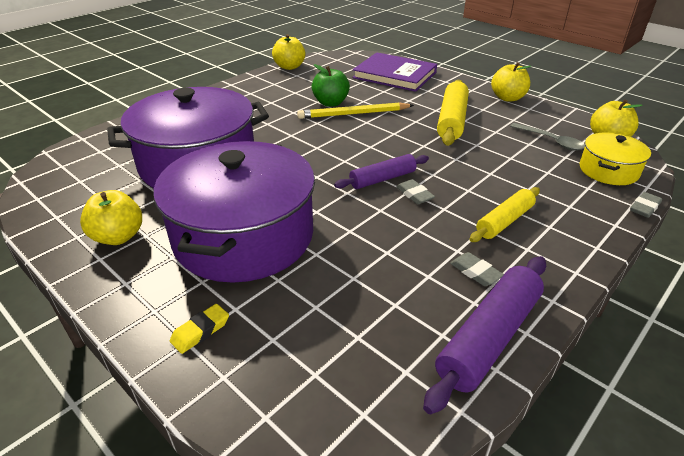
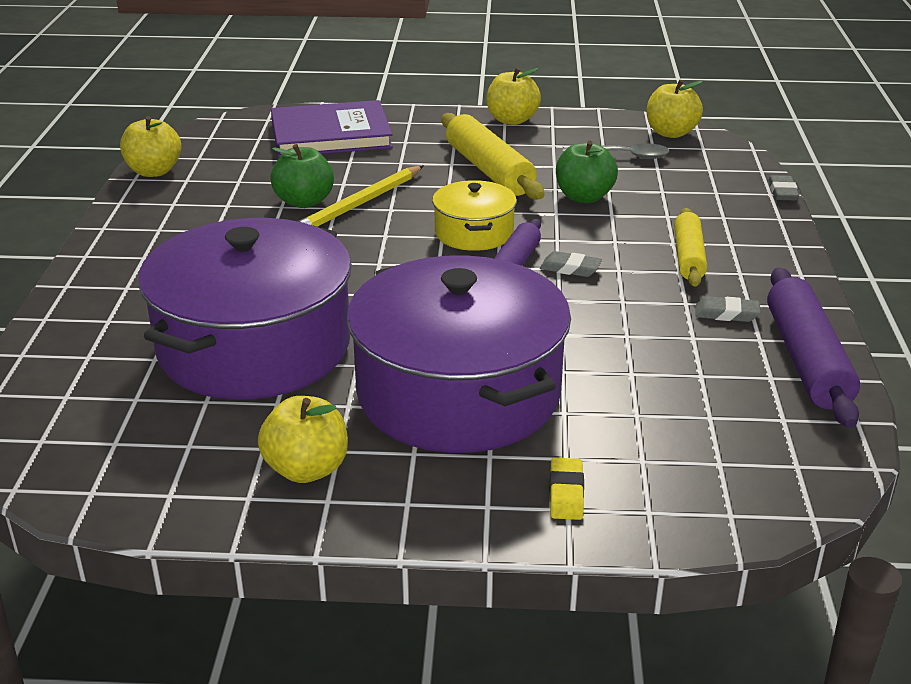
camera: 40 degrees left, 5 degrees down
(487, 156) = (584, 197): none -> green apple
(608, 170) = (712, 167): yellow pot -> yellow pot (473, 233)

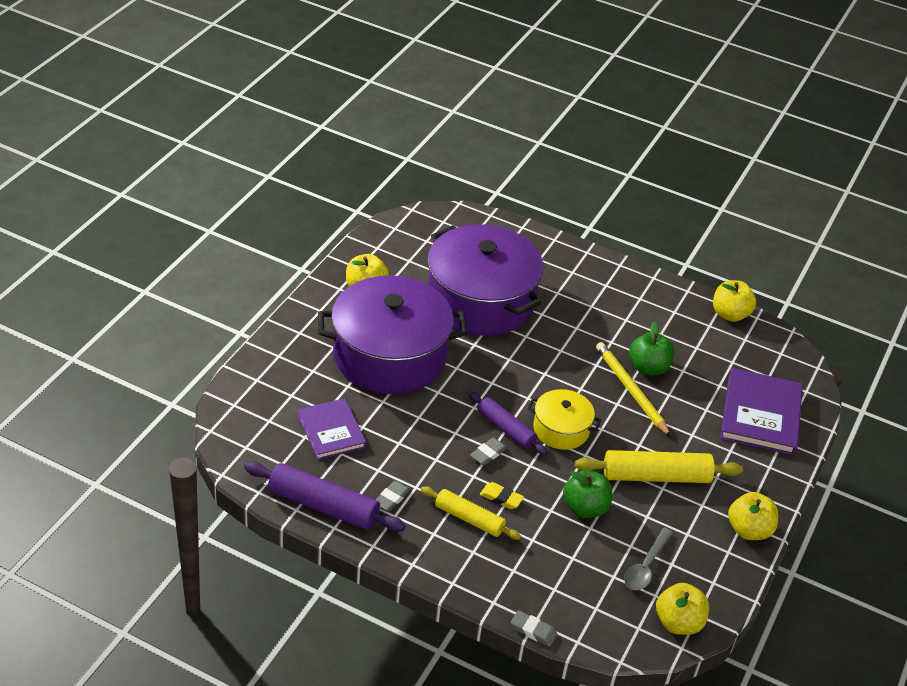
camera: 110 degrees right, 10 degrees up
(566, 493) = (288, 359): yellow eraser -> yellow eraser (501, 498)
(671, 396) = (331, 431): none -> purple book

